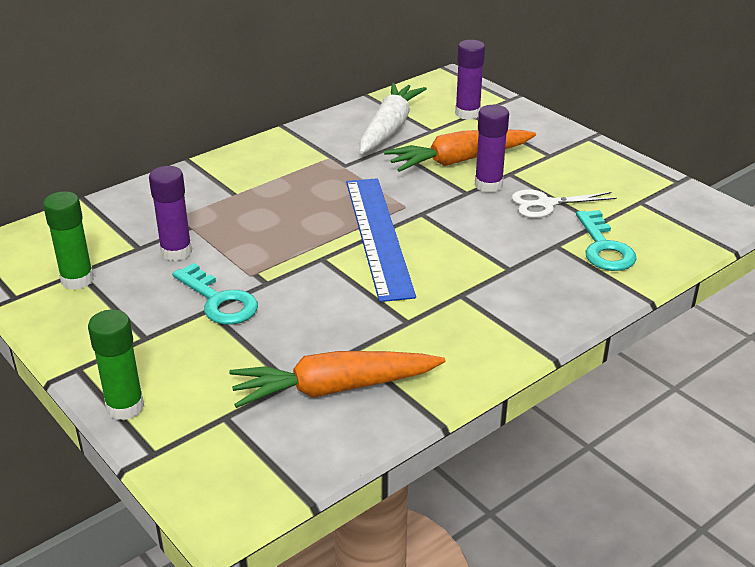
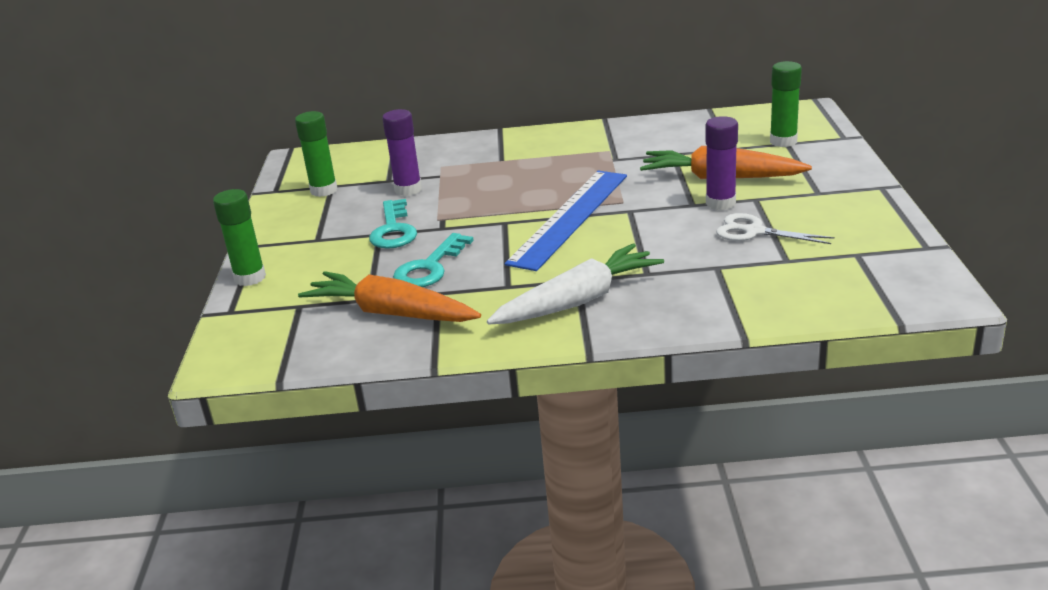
camera: 40 degrees right, 5 degrees down
(389, 128) = (692, 139): white carrot -> white carrot (578, 301)
(467, 113) = (783, 141): purple glue stick -> green glue stick
(604, 247) = (760, 281): turquoise key -> turquoise key (429, 267)

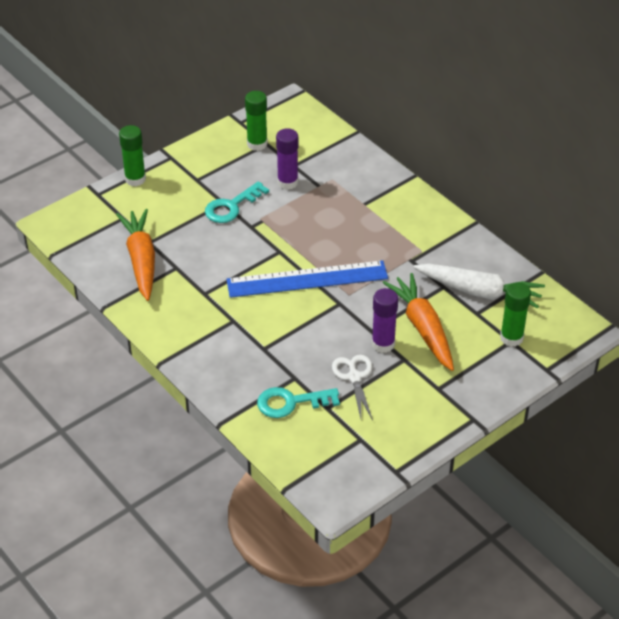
camera: 50 degrees right, 15 degrees up
(429, 267) = (200, 248): turquoise key -> turquoise key (291, 402)
(578, 301) = (209, 332): white carrot -> white carrot (479, 292)

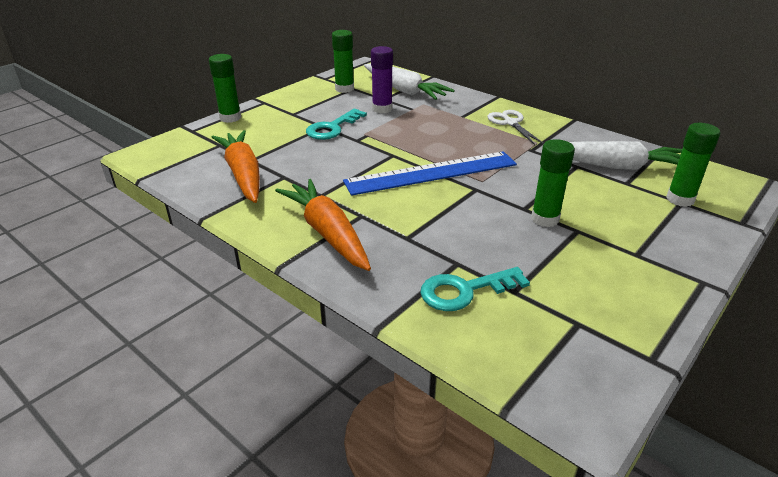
camera: 10 degrees left, 10 degrees down
(319, 154) = (404, 90): none -> white carrot
(354, 377) = (530, 254): white scissors -> white scissors (510, 123)
(383, 344) = (545, 219): purple glue stick -> green glue stick
(423, 328) = (579, 200): orange carrot -> orange carrot (327, 233)

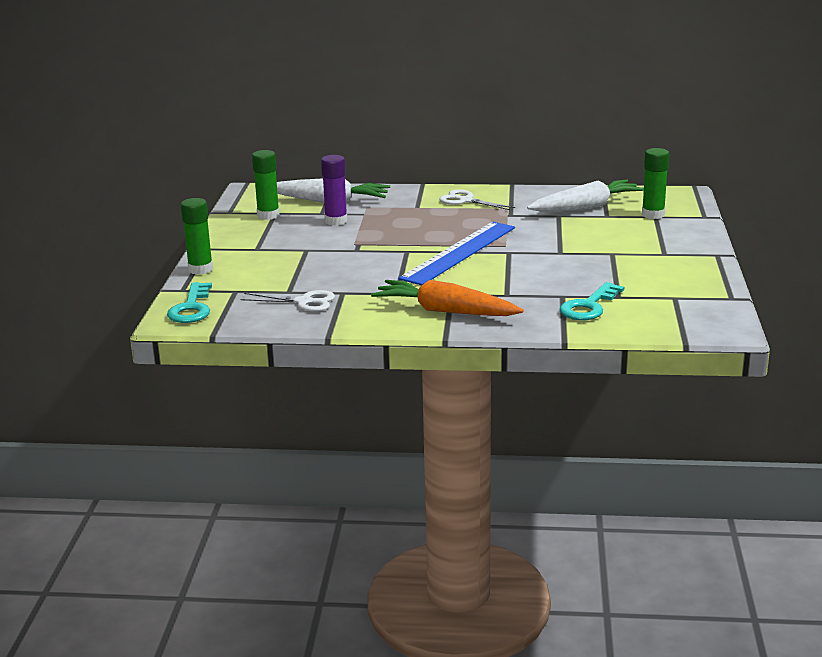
camera: 35 degrees left, 10 degrees down
(243, 174) = (304, 302): orange carrot -> white scissors
(332, 128) = (318, 248): turquoise key -> turquoise key (191, 308)
(545, 219) = (583, 253): green glue stick -> none

